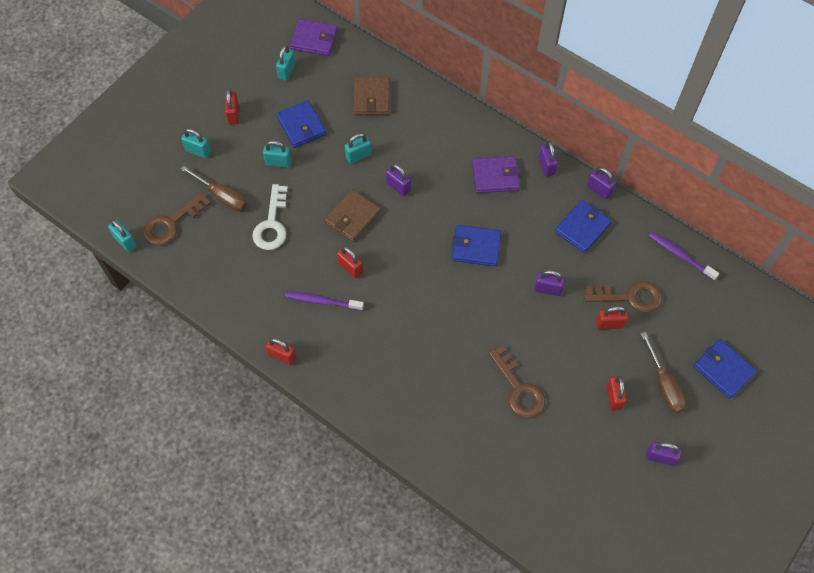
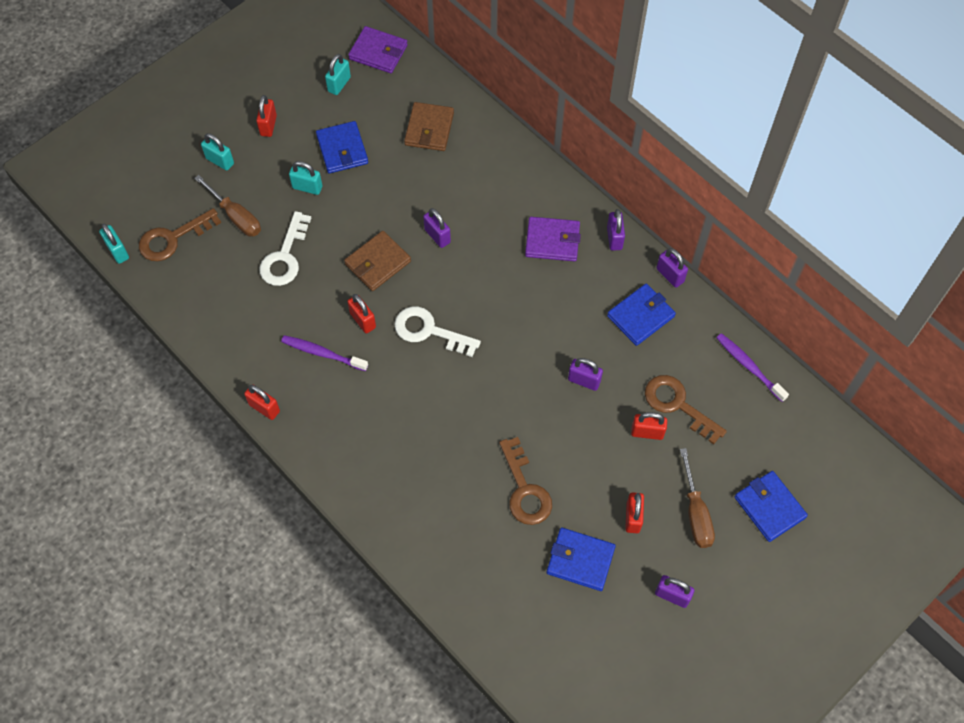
camera: 10 degrees right, 0 degrees up
(358, 156) = (400, 194): turquoise padlock -> none
(409, 268) = (429, 331): none -> white key
(476, 247) = (511, 319): blue wallet -> blue wallet (580, 560)
(629, 297) = (678, 405): brown key -> brown key turned 150 degrees counterclockwise

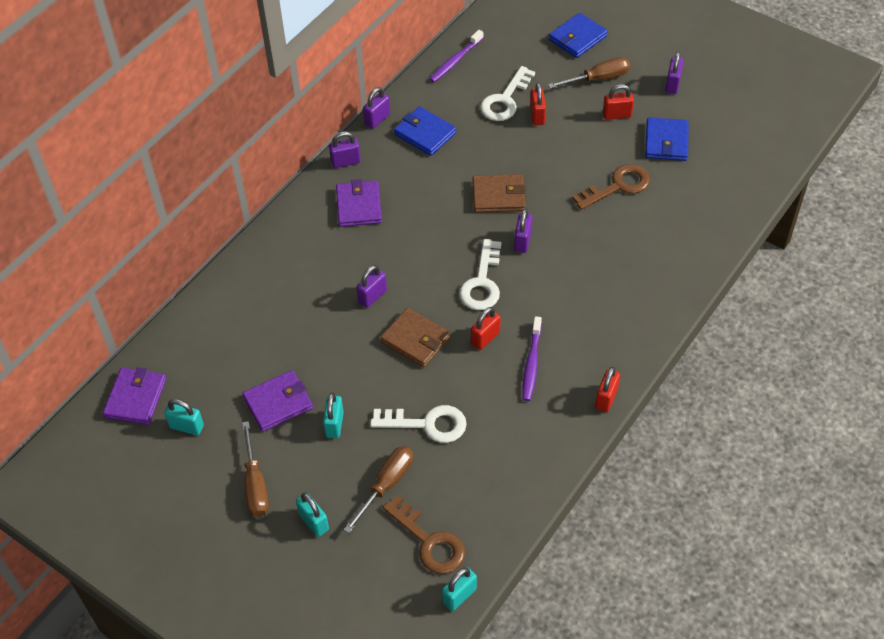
camera: 100 degrees left, 10 degrees down
(220, 161) = (314, 522): turquoise padlock -> turquoise padlock turned 60 degrees counterclockwise
(268, 125) = (255, 484): red padlock -> brown screwdriver
(342, 149) = (278, 403): blue wallet -> purple wallet
(429, 129) = (238, 329): brown wallet -> brown wallet (498, 196)
(584, 380) = (501, 162): purple padlock -> purple padlock (522, 241)
(678, 405) = (505, 100): brown key -> white key

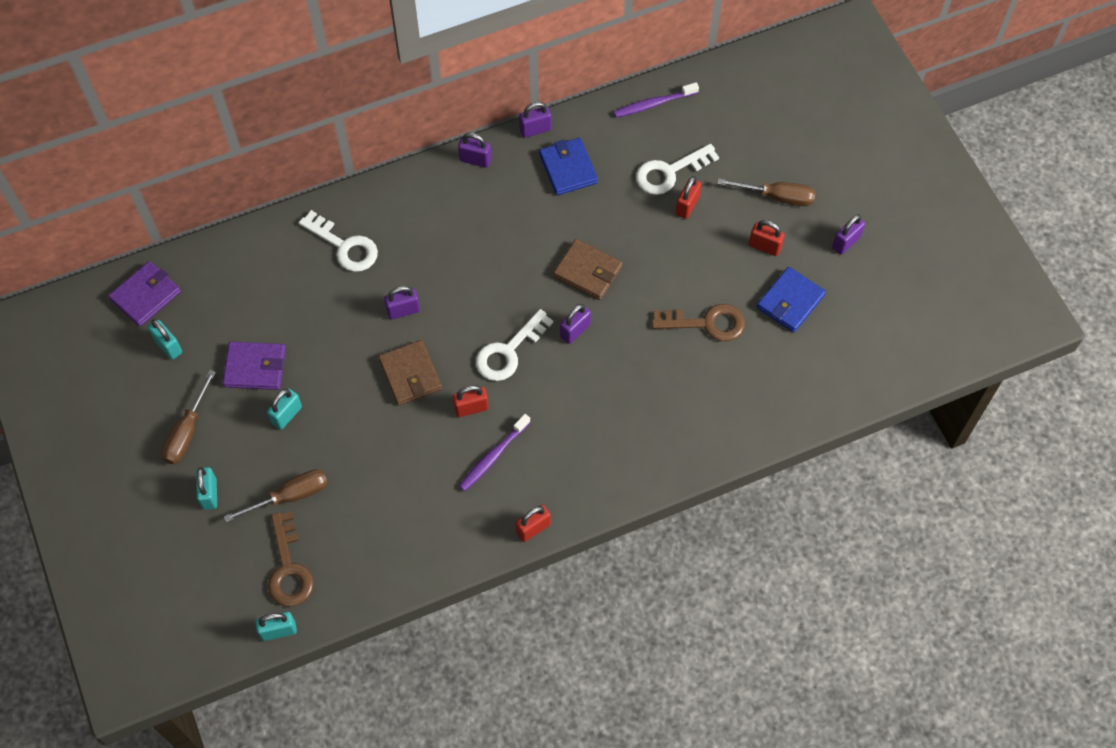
camera: 30 degrees right, 10 degrees up
(359, 206) = (455, 212): purple wallet -> none
(427, 424) = (363, 460): white key -> white key (344, 246)
(577, 38) = (791, 140): blue wallet -> none

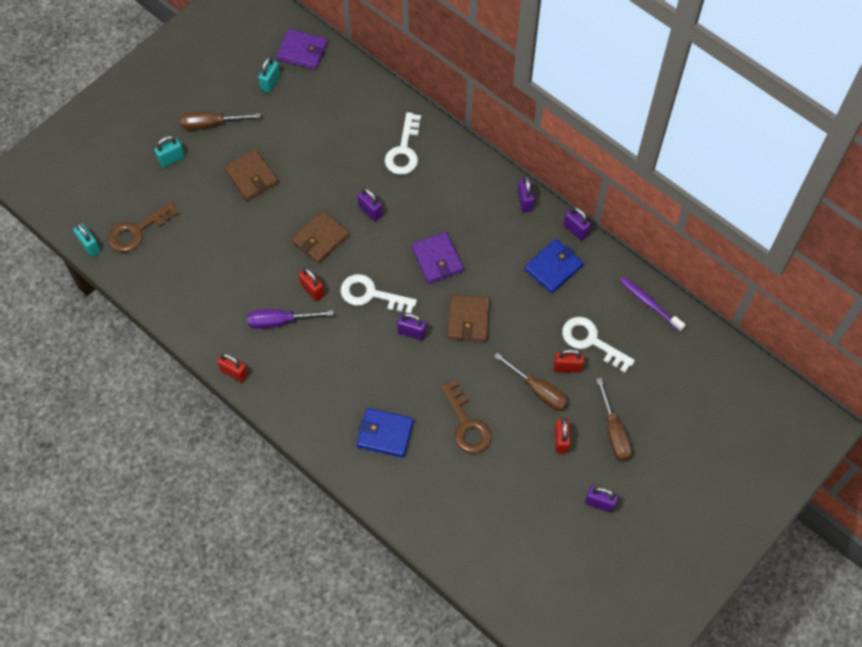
camera: 65 degrees right, 0 degrees up
(255, 367) = (279, 141): purple wallet -> purple wallet (437, 259)
(287, 415) = (251, 177): turquoise padlock -> brown wallet
(290, 496) = (191, 207): brown screwdriver -> brown screwdriver (538, 390)
(493, 456) = (280, 321): purple toothbrush -> purple screwdriver
(790, 301) = (519, 480): blue wallet -> blue wallet (385, 434)

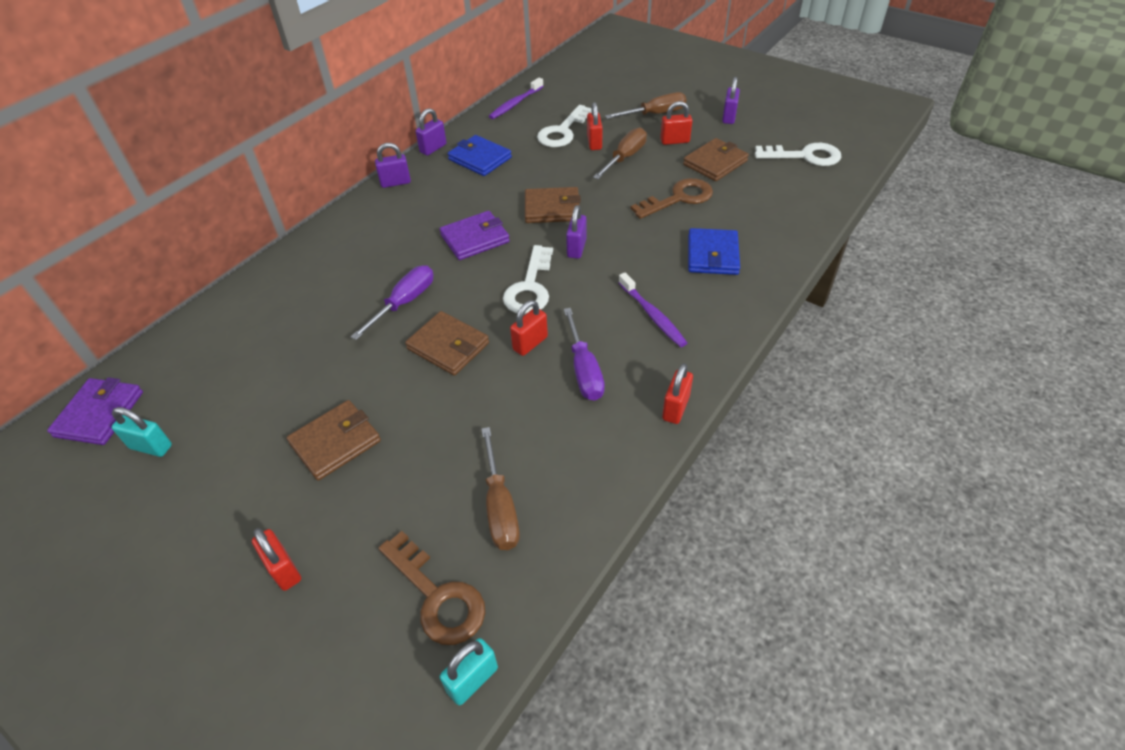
camera: 95 degrees left, 15 degrees down
(171, 159) = (284, 569): turquoise padlock -> red padlock
(211, 124) = (218, 518): brown screwdriver -> brown screwdriver (500, 507)
(324, 375) = (652, 315): none -> purple toothbrush
(370, 211) = (404, 302): purple padlock -> purple screwdriver
(404, 150) = (310, 282): white key -> white key (804, 156)
(518, 469) = (715, 163): none -> brown wallet

